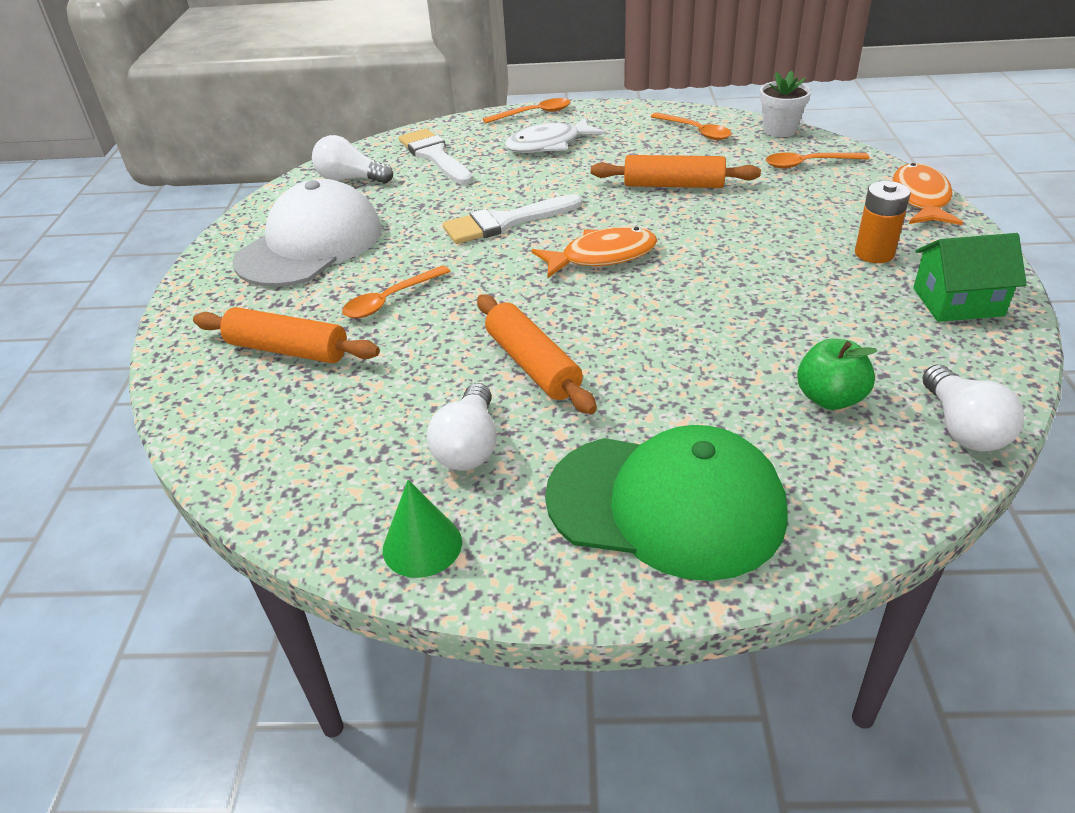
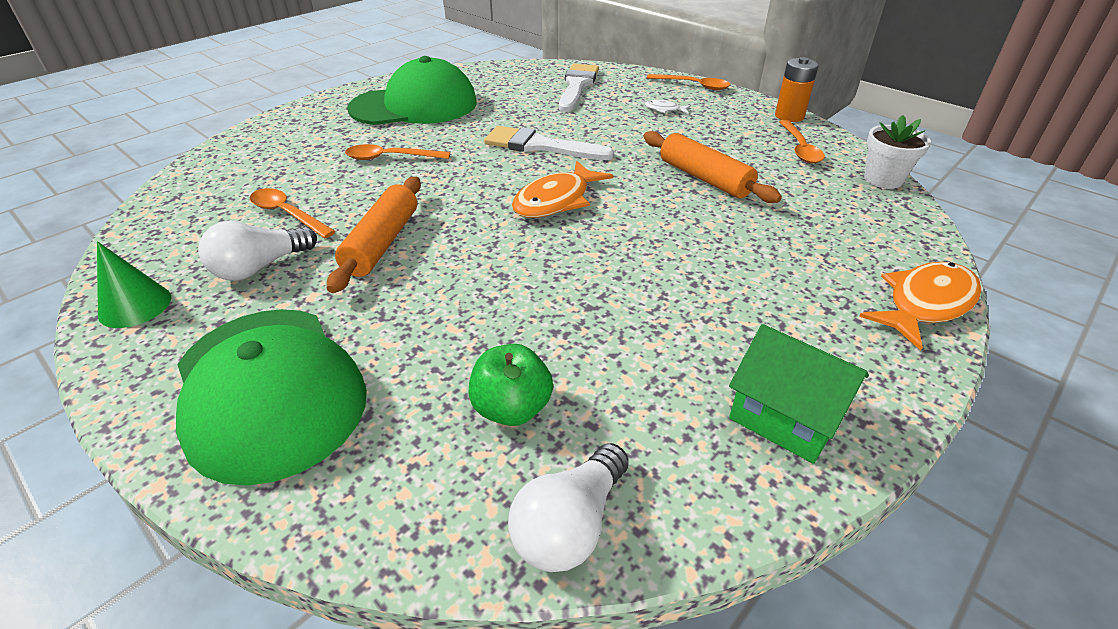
camera: 40 degrees right, 0 degrees up
(288, 350) = (296, 157): orange rolling pin -> none
(310, 244) = (414, 106): white cap -> green cap
(350, 179) = (504, 79): white light bulb -> none
(548, 144) = (664, 110): white fish -> white fish, size x0.48
(602, 257) = (556, 200): orange fish -> orange fish turned 105 degrees clockwise
(808, 164) = (859, 218): orange spoon -> orange spoon (287, 214)
(874, 253) = (781, 323): orange battery -> orange battery (789, 116)

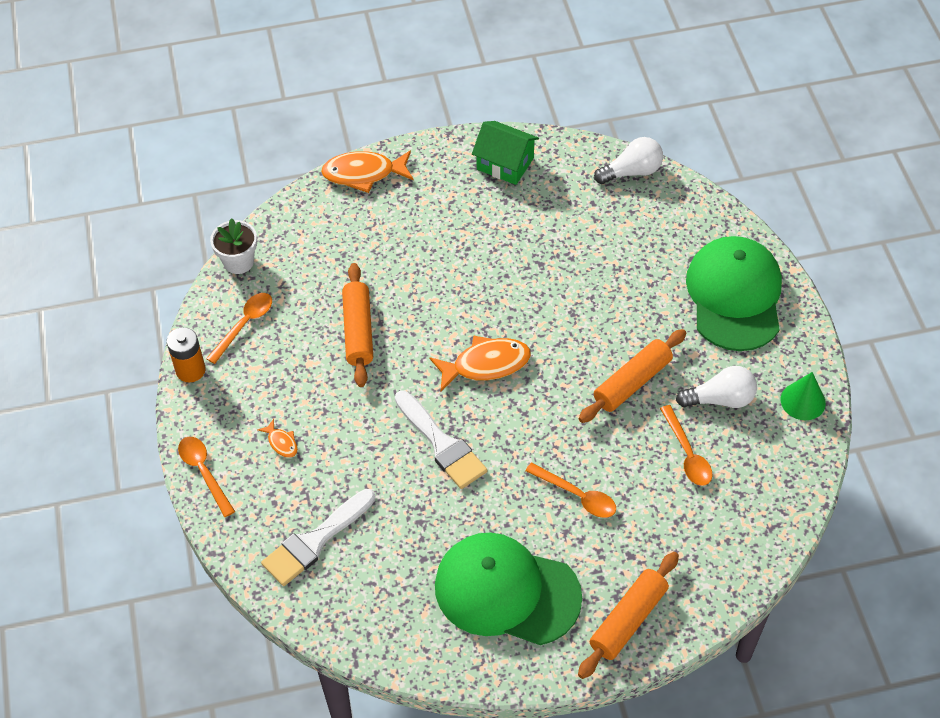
camera: 145 degrees left, 15 degrees up
(305, 120) = (628, 620): none -> orange rolling pin
(512, 408) = (623, 227): green apple -> none
(664, 110) = (281, 443): white fish -> orange fish
(786, 416) = (505, 164): green house -> green house turned 45 degrees counterclockwise

